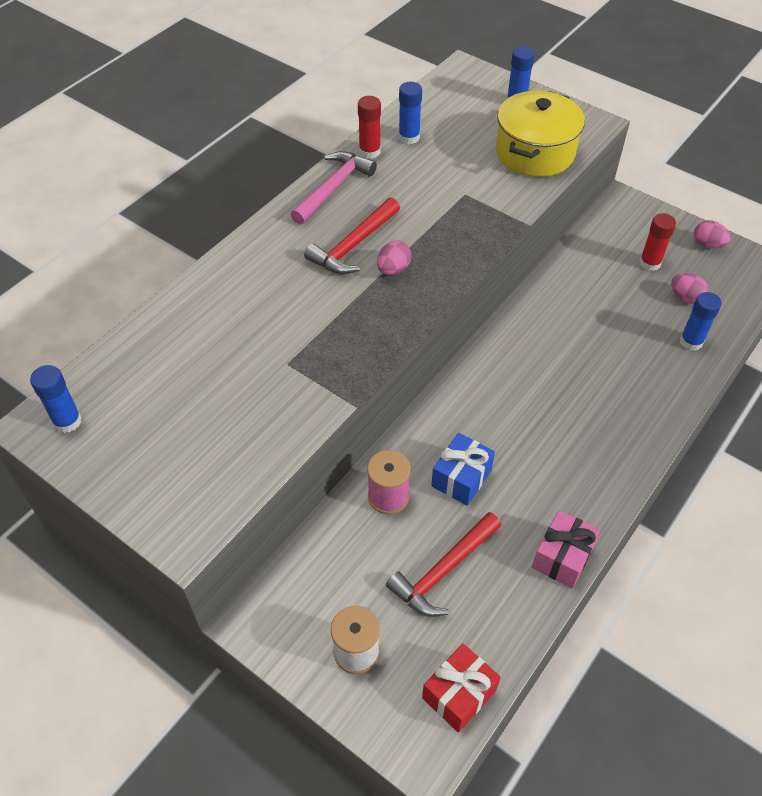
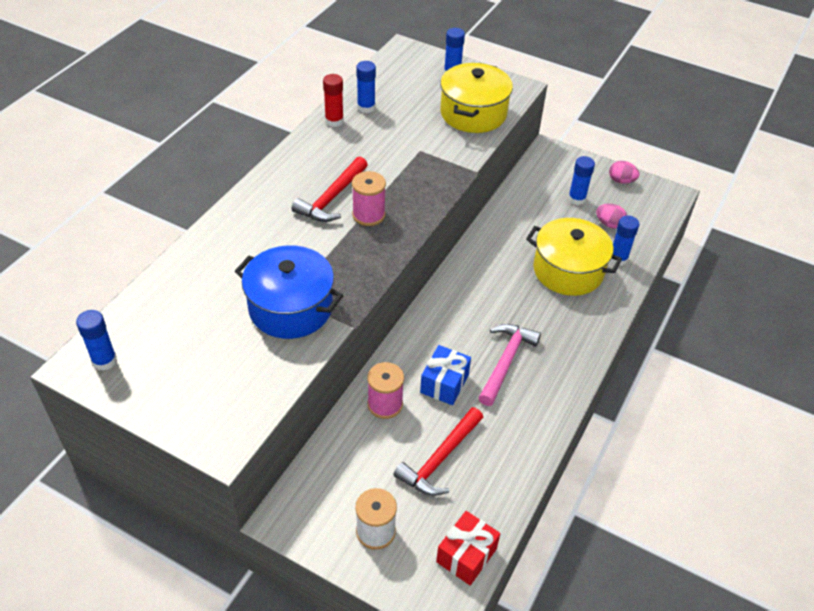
camera: 10 degrees left, 5 degrees down
(286, 376) = (290, 308): none -> blue pot
(333, 188) = (307, 153): pink hammer -> pink hammer (505, 362)
(393, 269) = (368, 215): pink egg -> pink spool
(562, 557) = (536, 438): pink gift -> none
(628, 351) = (568, 271): none -> yellow pot
(650, 263) = (576, 199): red glue stick -> blue glue stick

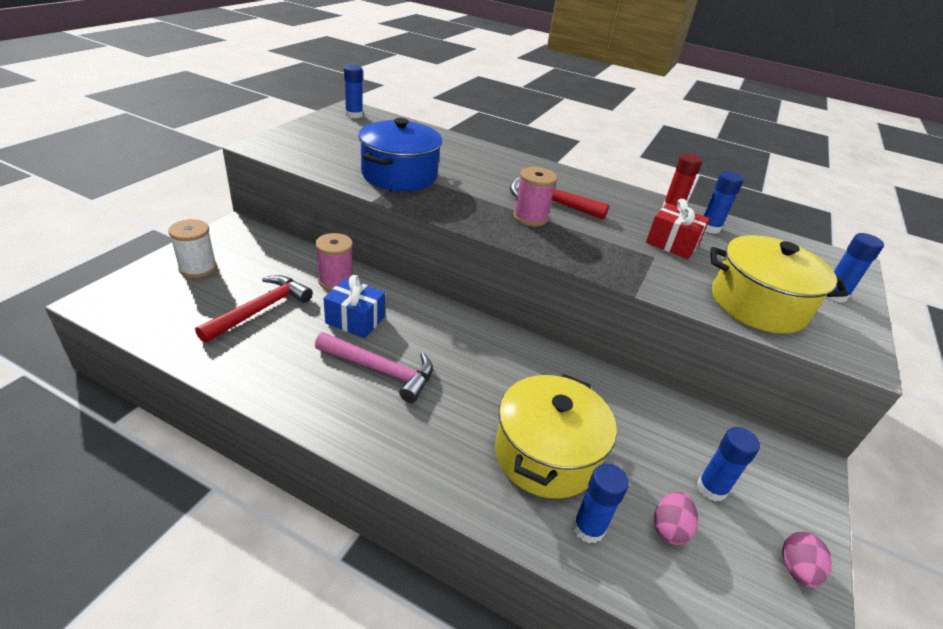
camera: 85 degrees right, 10 degrees down
(440, 459) = (260, 310): red hammer -> red hammer turned 90 degrees clockwise
(466, 555) = (142, 317): red gift -> red gift (672, 244)

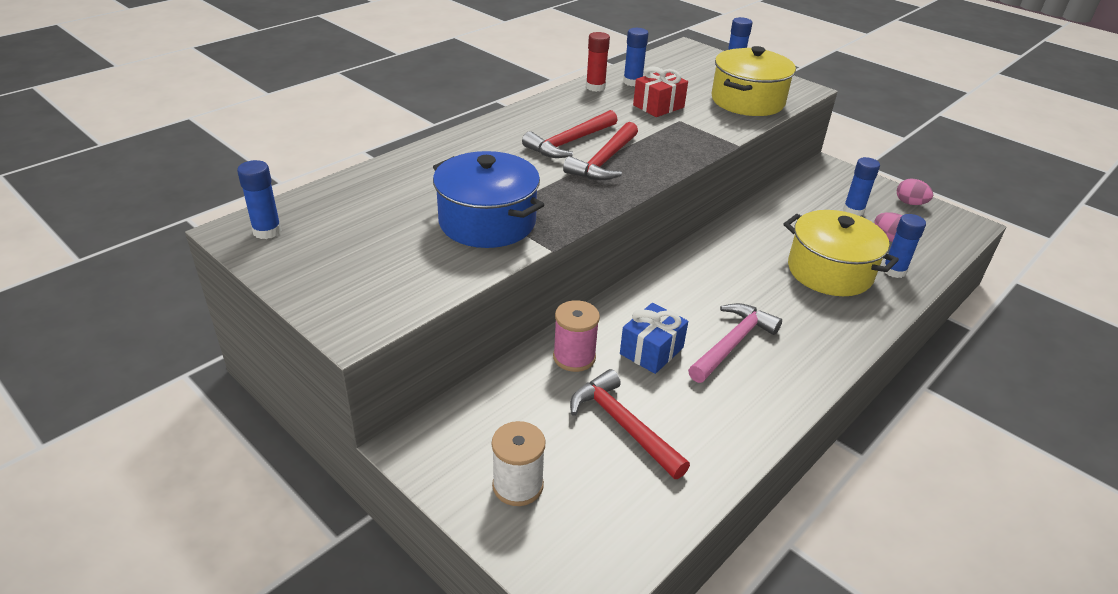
camera: 70 degrees left, 0 degrees up
(530, 218) = (604, 161): pink spool -> red hammer

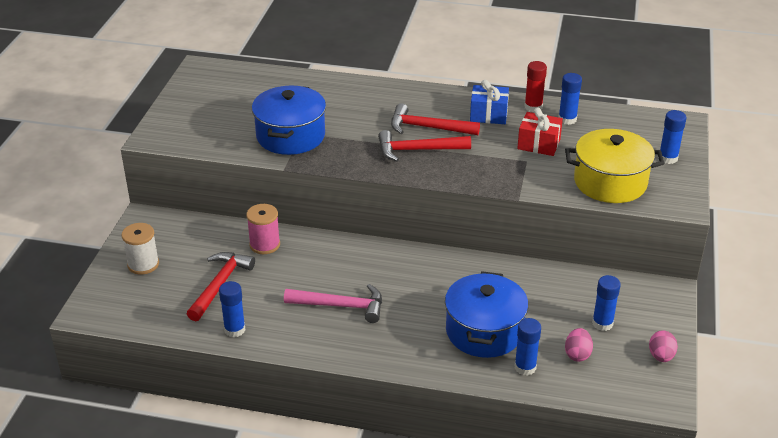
camera: 60 degrees right, 0 degrees up
(267, 231) = (208, 75): blue glue stick -> blue glue stick (234, 329)
(651, 351) = (300, 273): blue gift -> blue gift (488, 115)
(829, 272) = (484, 331): yellow pot -> blue pot

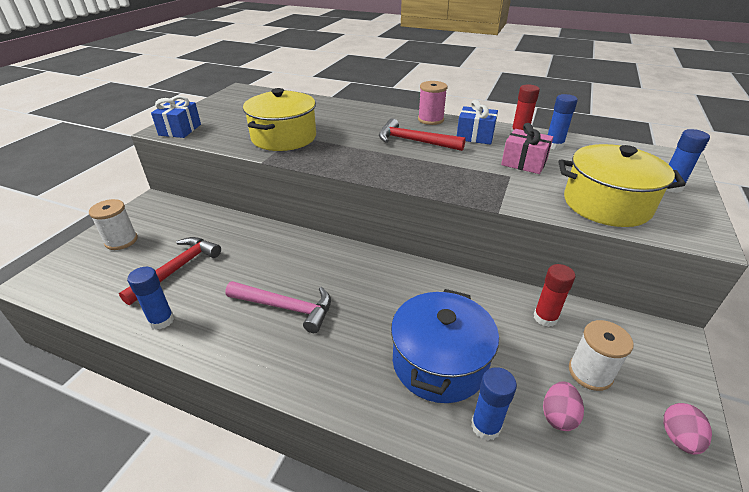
camera: 10 degrees right, 0 degrees up
(171, 136) = (180, 130): none -> blue gift
(264, 244) = (241, 235): pink spool -> pink spool (430, 120)
(290, 136) = (284, 137): blue pot -> yellow pot
(418, 150) = (399, 158): red hammer -> none
(538, 144) = (524, 163): red gift -> pink gift
(568, 287) = (545, 318): none -> red glue stick
(602, 323) = (590, 373): blue glue stick -> white spool

